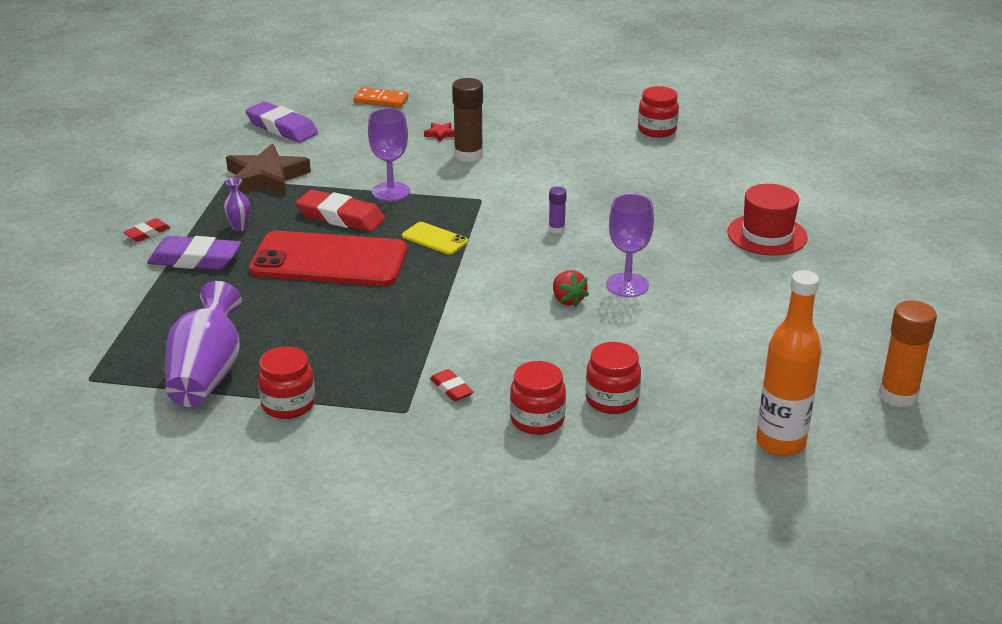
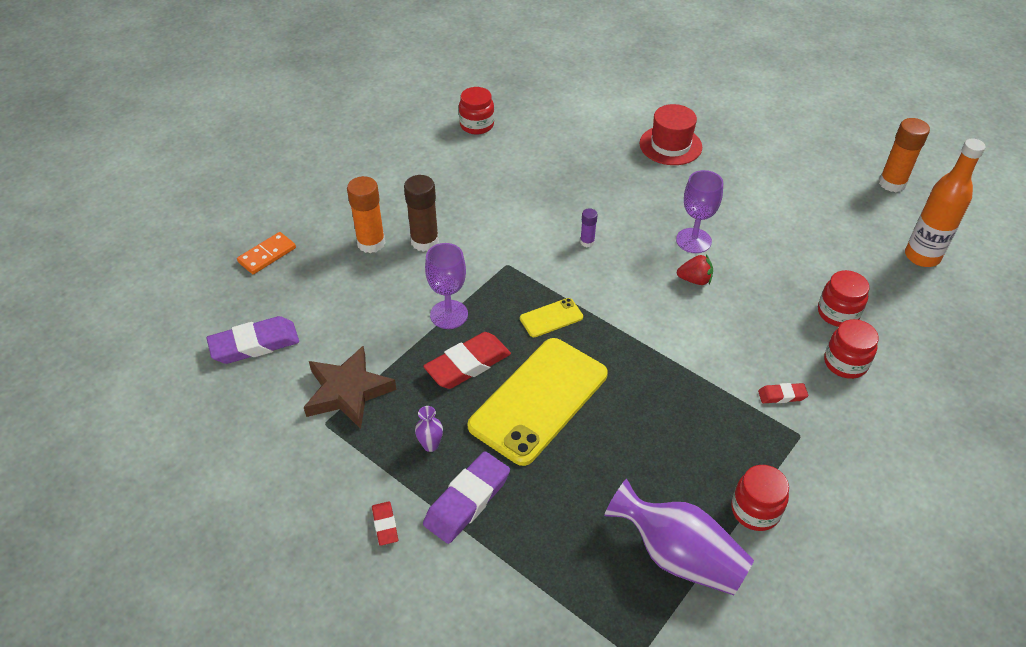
camera: 60 degrees left, 15 degrees up
(329, 260) = (539, 400): red phone -> yellow phone
(440, 134) = (371, 243): red star -> orange glue stick

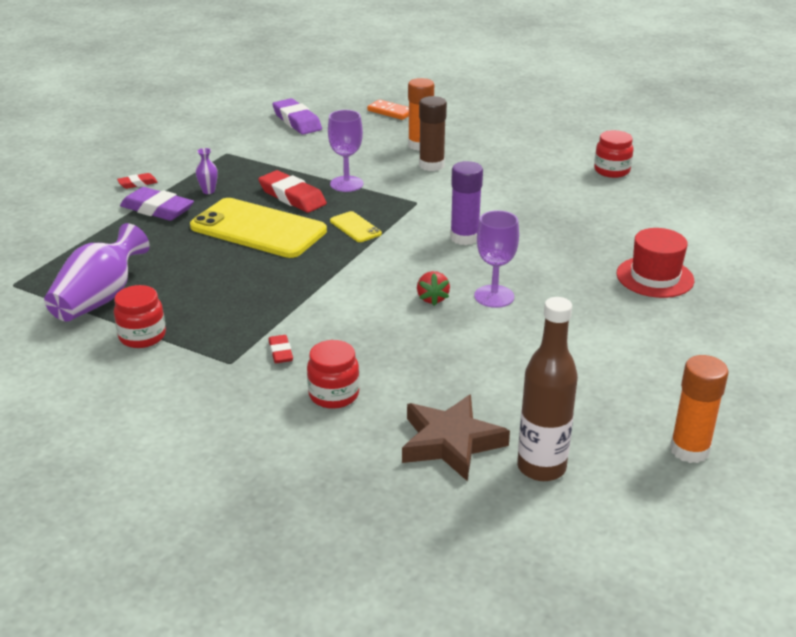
camera: 80 degrees right, 15 degrees down
(348, 391) = (257, 157): brown star -> brown star (451, 442)
(587, 242) = (464, 238): purple glue stick -> purple glue stick, size x1.92
(838, 313) = (411, 392): red jar -> none
(922, 256) = (541, 467): orange bottle -> brown bottle

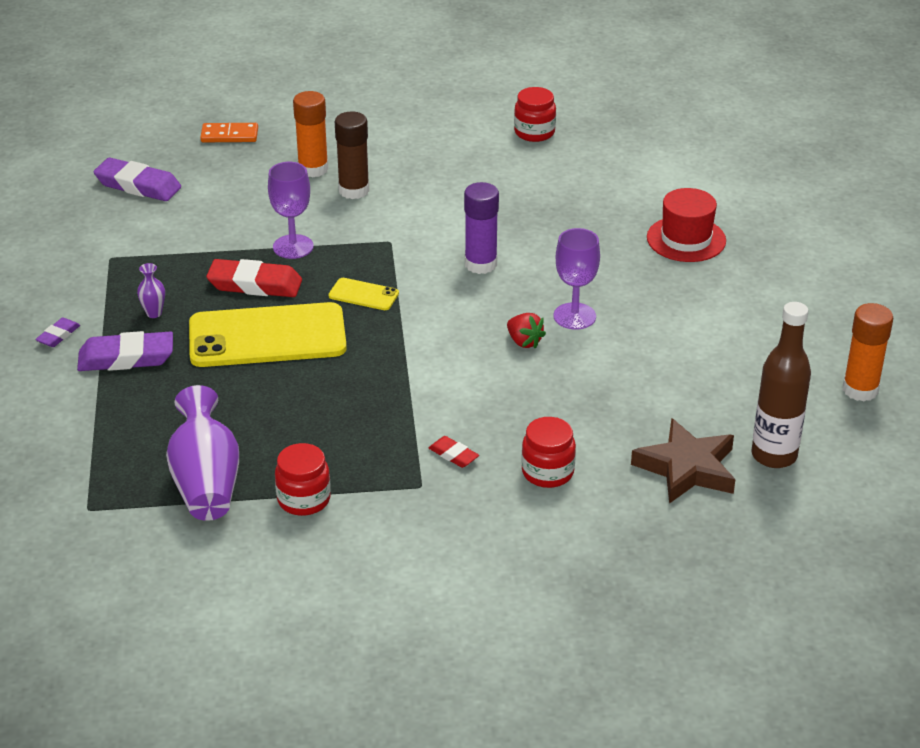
camera: 35 degrees left, 5 degrees up
(137, 183) = (58, 335): red eraser -> purple eraser

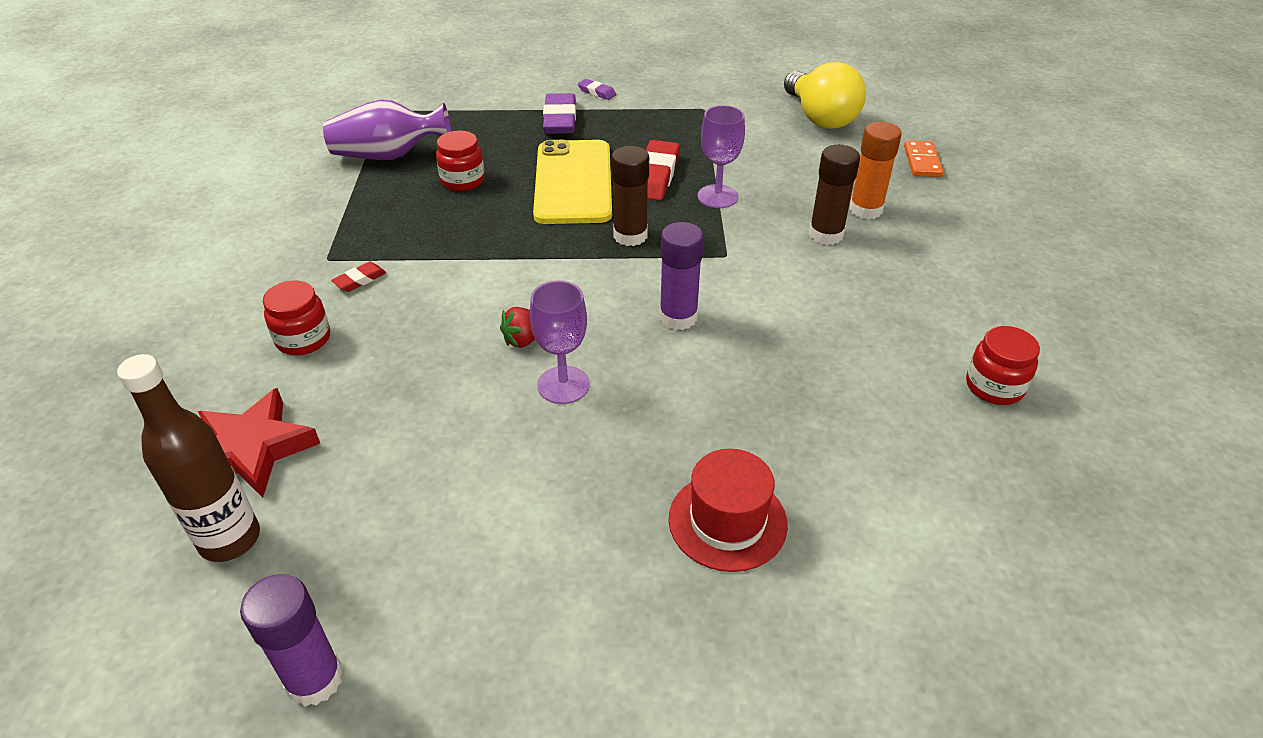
camera: 95 degrees right, 5 degrees up
(138, 185) = (820, 117): purple eraser -> yellow light bulb
(154, 313) = (619, 129): purple vase -> none
(304, 499) = (343, 198): red jar -> red jar (463, 181)
(363, 295) = (630, 236): yellow phone -> brown glue stick
(687, 468) = (252, 450): brown star -> red star
(860, 390) = (314, 679): orange glue stick -> purple glue stick

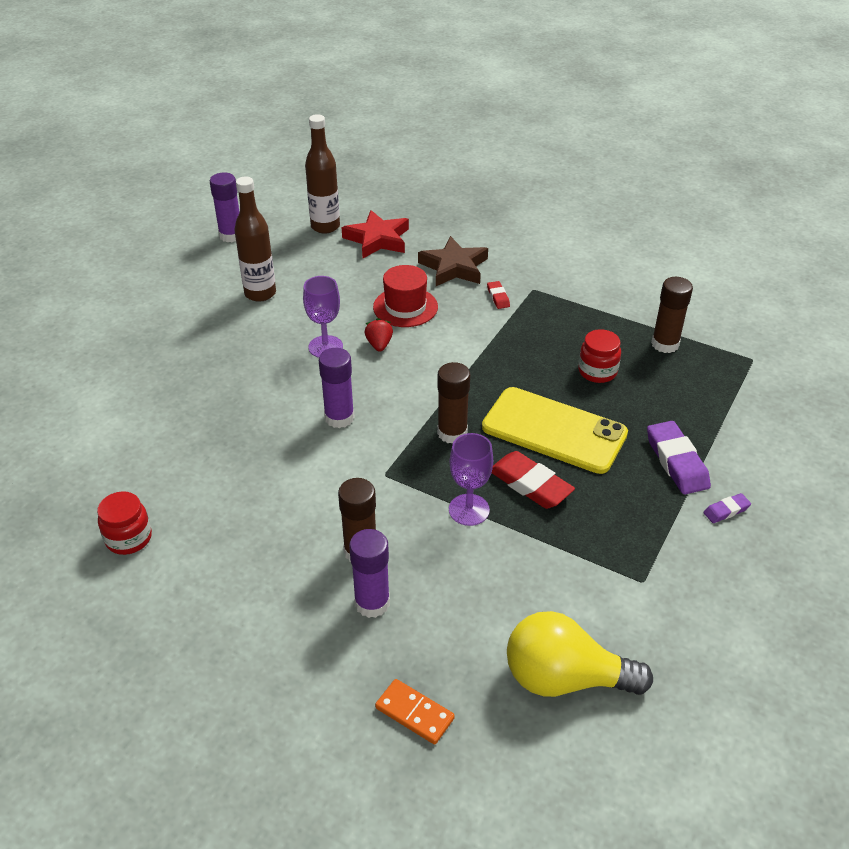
camera: 120 degrees right, 0 degrees up
(303, 339) = (454, 267): red jar -> brown star
(389, 155) = (665, 344): purple vase -> brown glue stick
(484, 521) = (260, 293): none -> brown bottle
(560, 119) = (676, 462): purple eraser -> purple eraser turned 45 degrees clockwise
(727, 521) = (174, 367): red hat -> red hat (405, 307)
(865, 210) = (372, 603): orange glue stick -> purple glue stick

